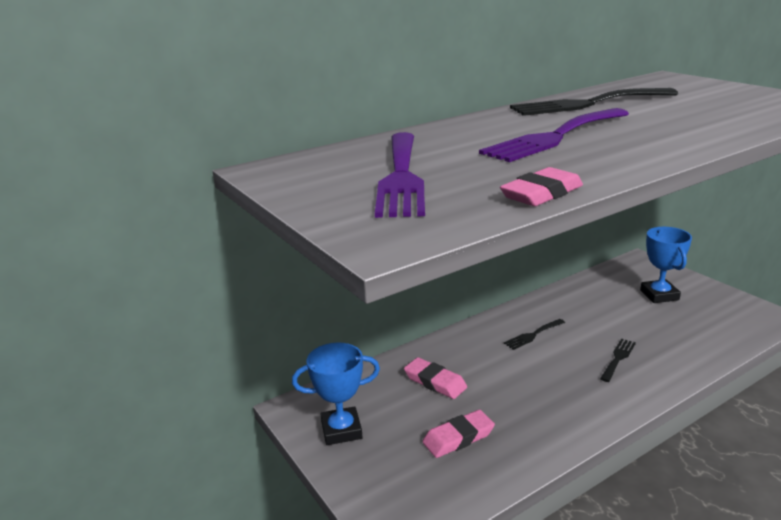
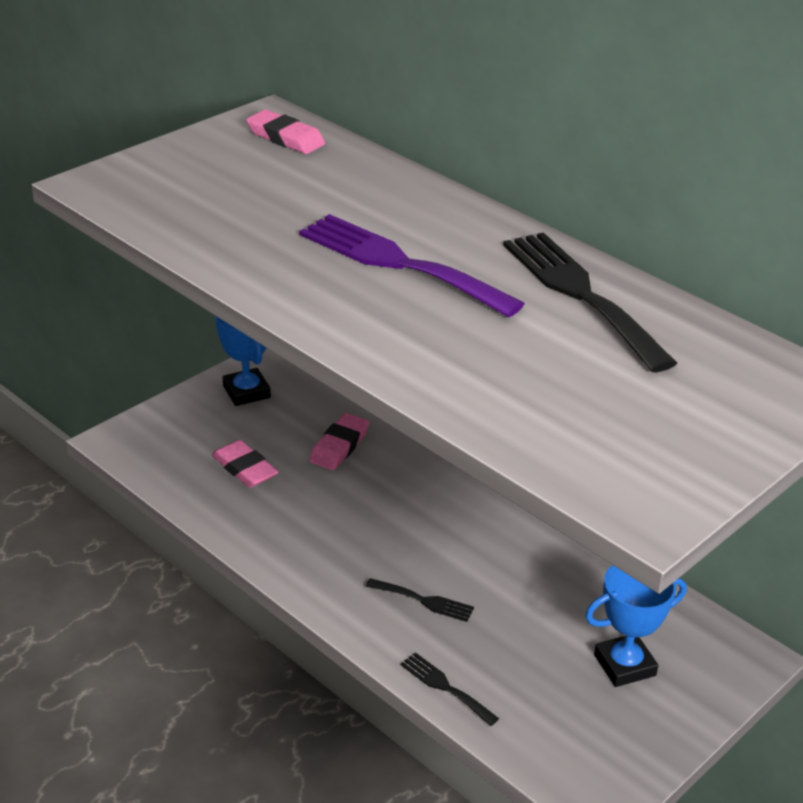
camera: 75 degrees right, 10 degrees up
(401, 177) = (249, 181): purple fork -> none
(533, 335) = (461, 523): black fork -> black fork (445, 687)
(541, 193) = (200, 250): pink eraser -> pink eraser (285, 138)

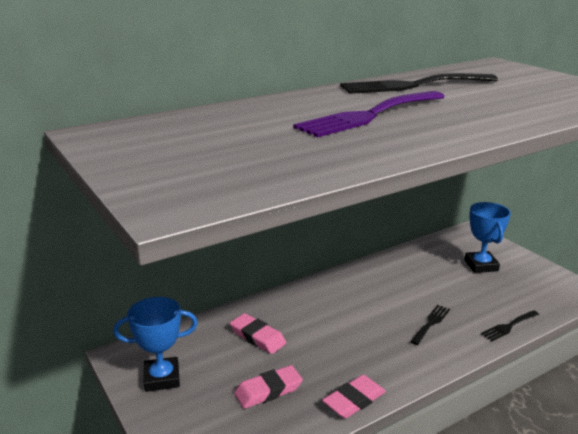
camera: 75 degrees left, 10 degrees down
(285, 138) = (141, 131): pink eraser -> pink eraser (354, 400)

